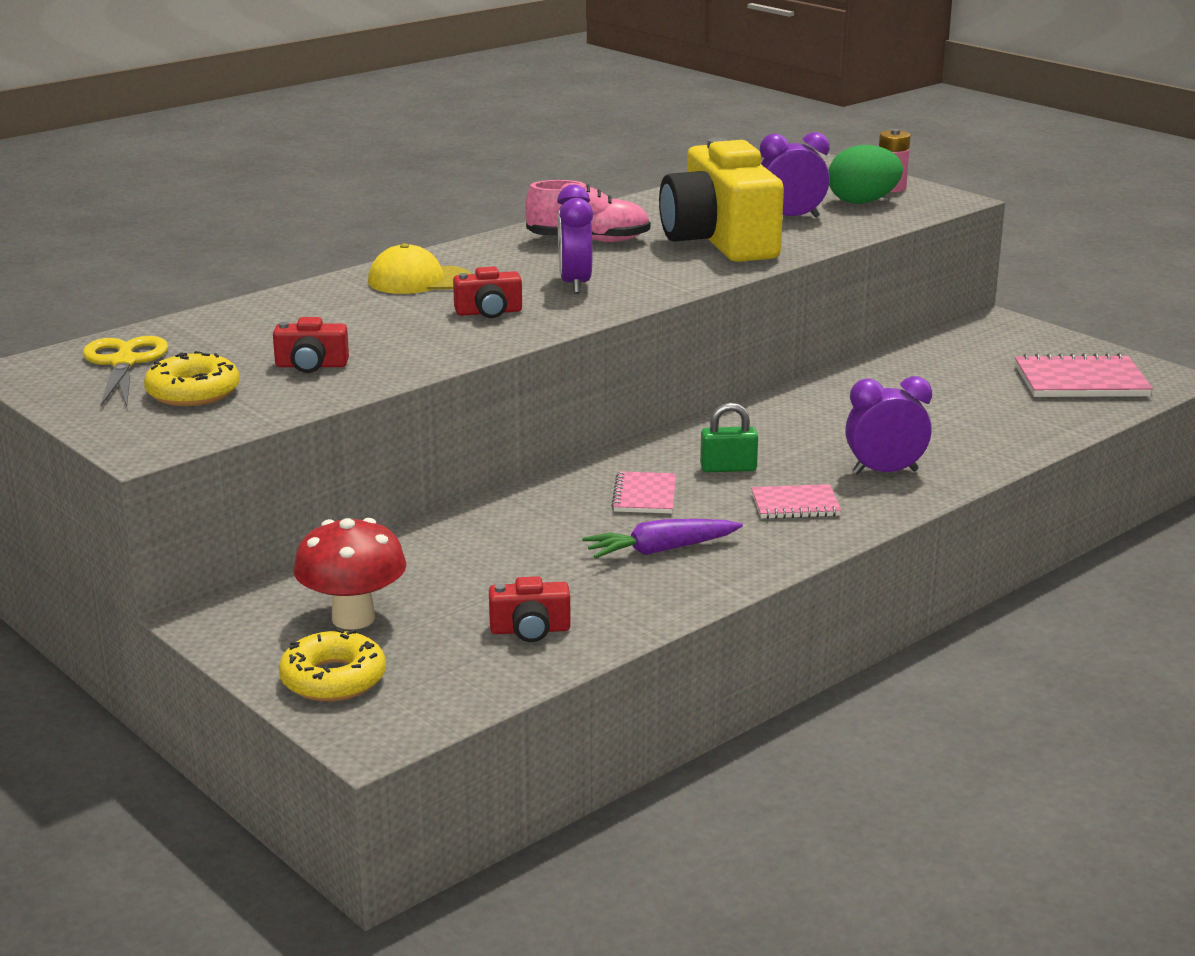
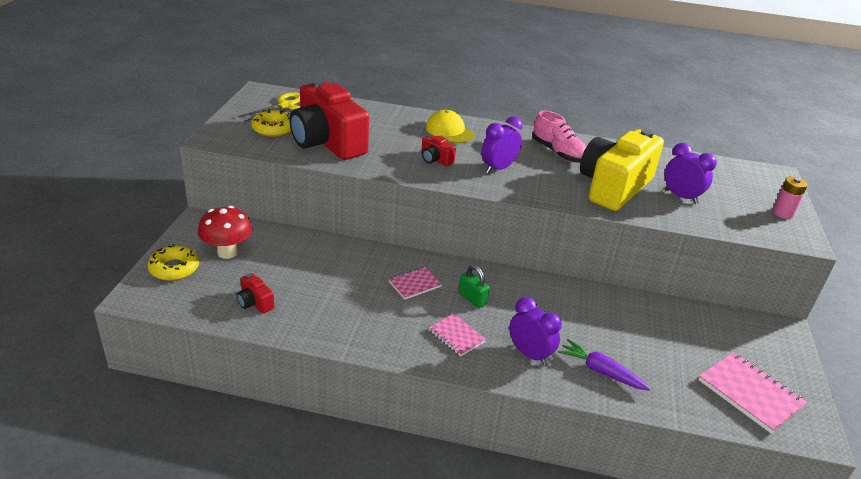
camera: 50 degrees right, 10 degrees up
(311, 366) = (327, 142): red camera -> red camera, size x2.46
(661, 550) = (365, 311): purple carrot -> purple carrot (601, 371)
(862, 202) = (744, 211): green egg -> none

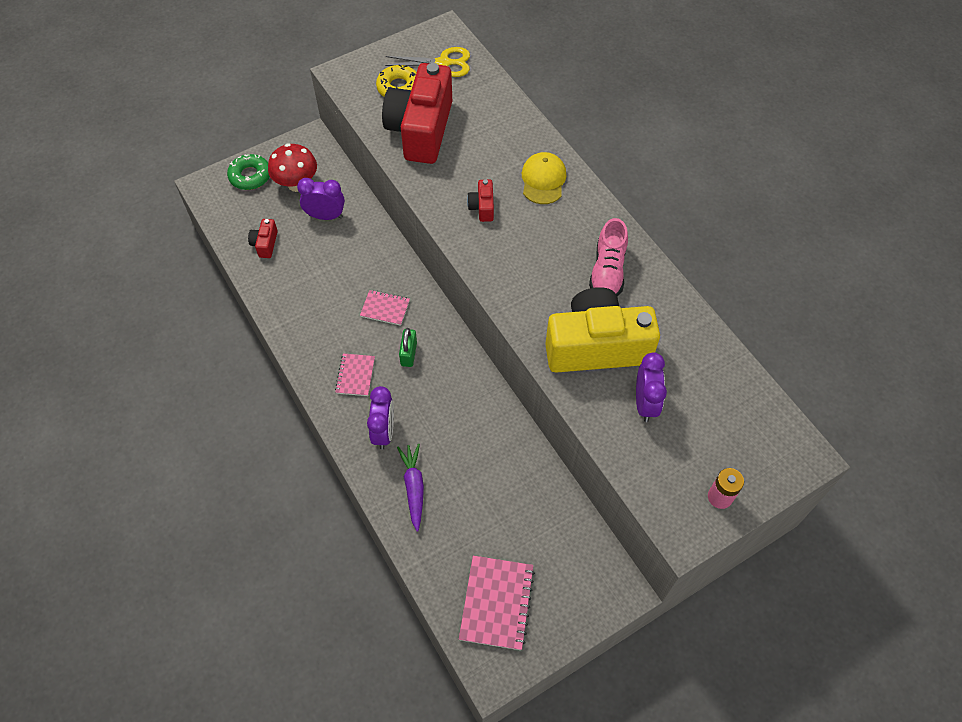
camera: 50 degrees right, 25 degrees up
(174, 268) = (250, 176): yellow donut -> green donut
(498, 168) = (522, 253): purple clock -> purple clock (325, 216)

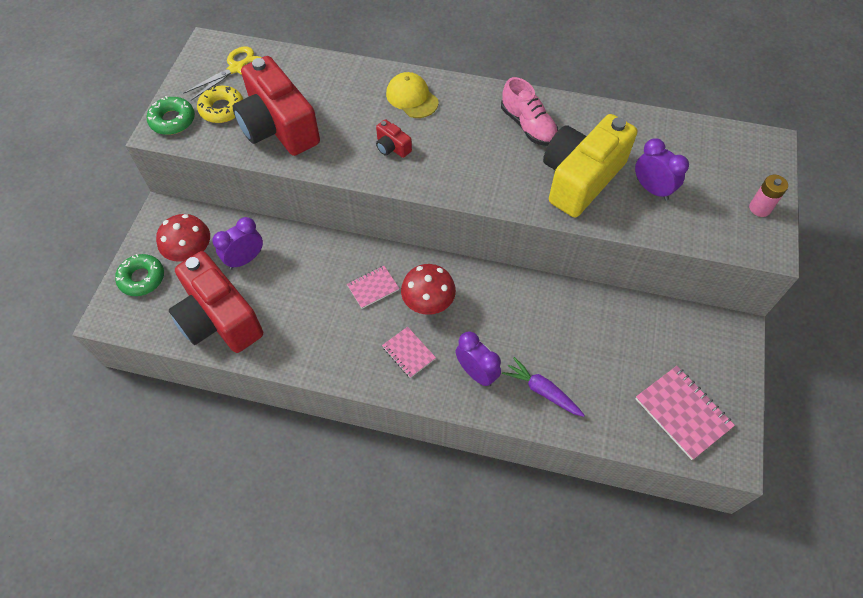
camera: 45 degrees left, 0 degrees up
(265, 244) = (219, 319): red camera -> red camera, size x2.46
(358, 72) = (172, 120): none -> green donut
(408, 354) = (428, 304): green padlock -> red mushroom

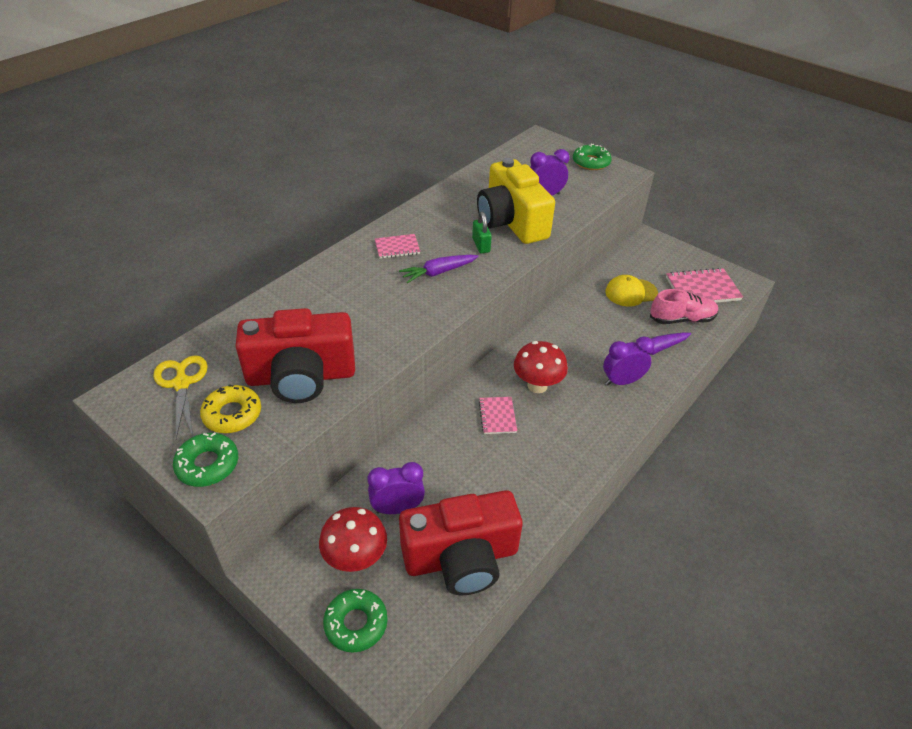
camera: 65 degrees left, 15 degrees down
(245, 259) = (397, 508): purple clock -> purple clock turned 90 degrees clockwise
(392, 147) = (396, 307): red camera -> none
(408, 353) = (581, 417): pink notebook -> pink notebook (397, 247)
(412, 98) = (347, 275): yellow cap -> yellow cap (631, 292)
(459, 155) = (438, 272): none -> purple carrot
(523, 169) = (481, 245): none -> green padlock
(528, 126) = (437, 226): pink shoe -> pink shoe (681, 319)
(760, 208) = (591, 162): pink battery -> green donut

